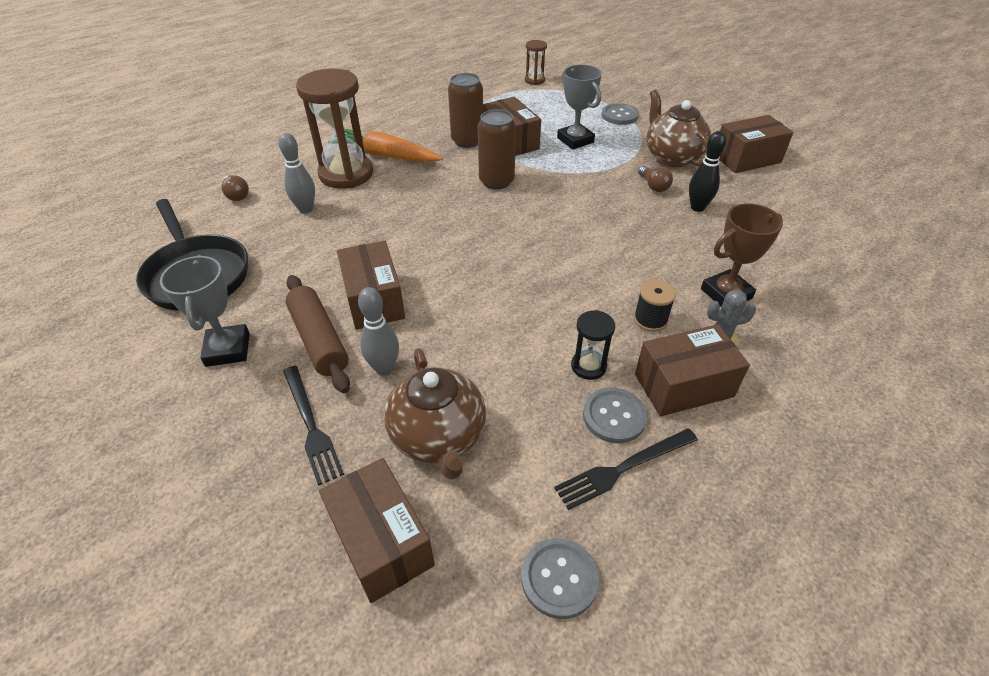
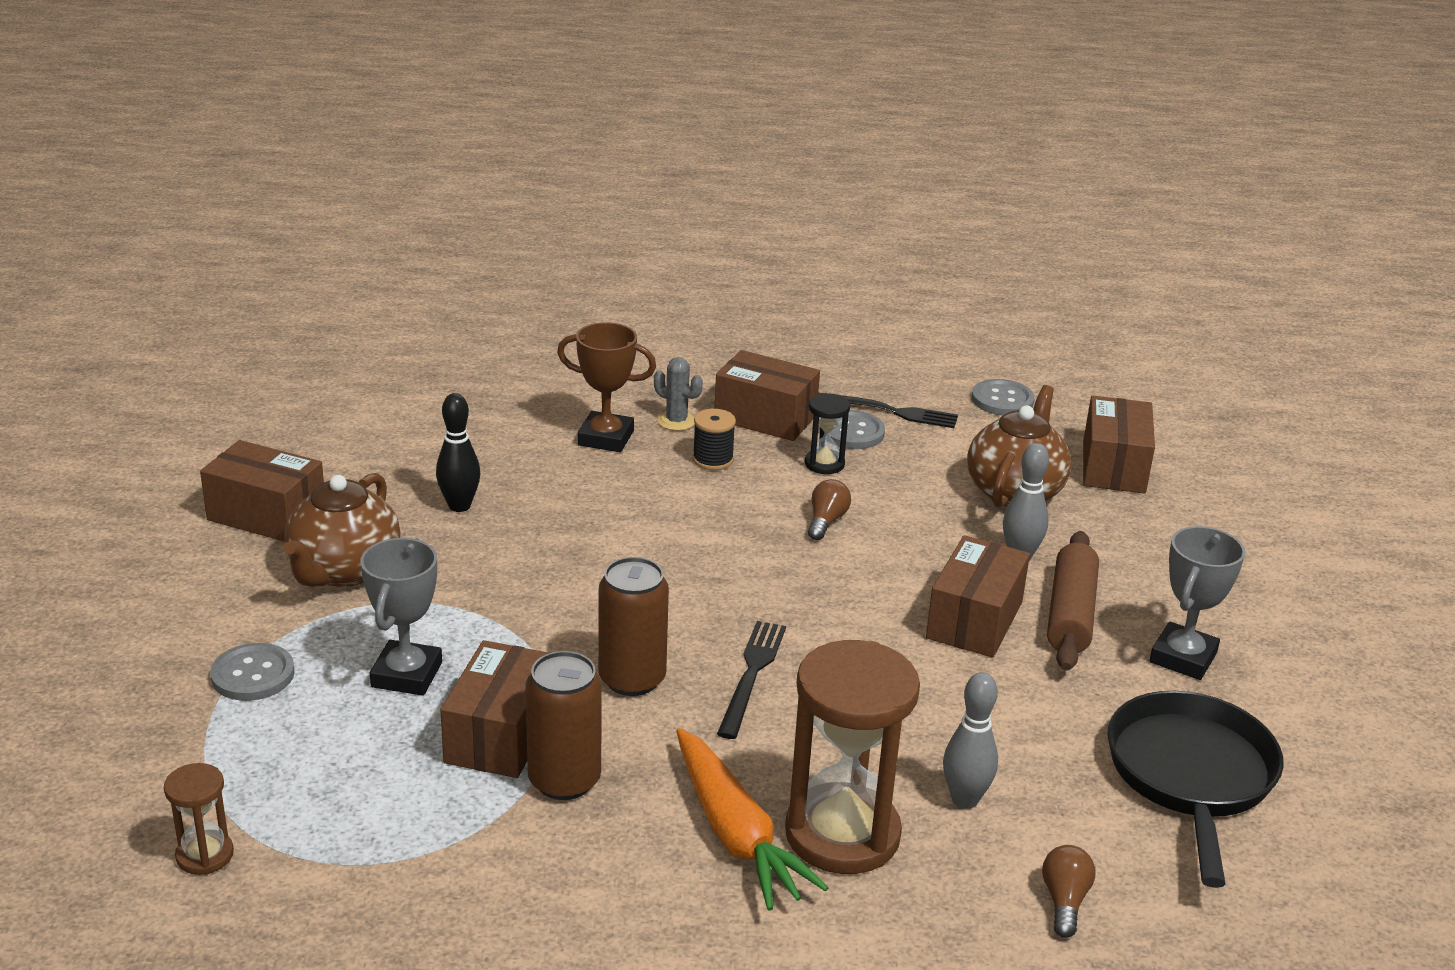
camera: 140 degrees left, 15 degrees down
(311, 425) = (1126, 552): black fork -> black fork (751, 674)
(653, 186) = (451, 553): brown light bulb -> brown light bulb (826, 521)

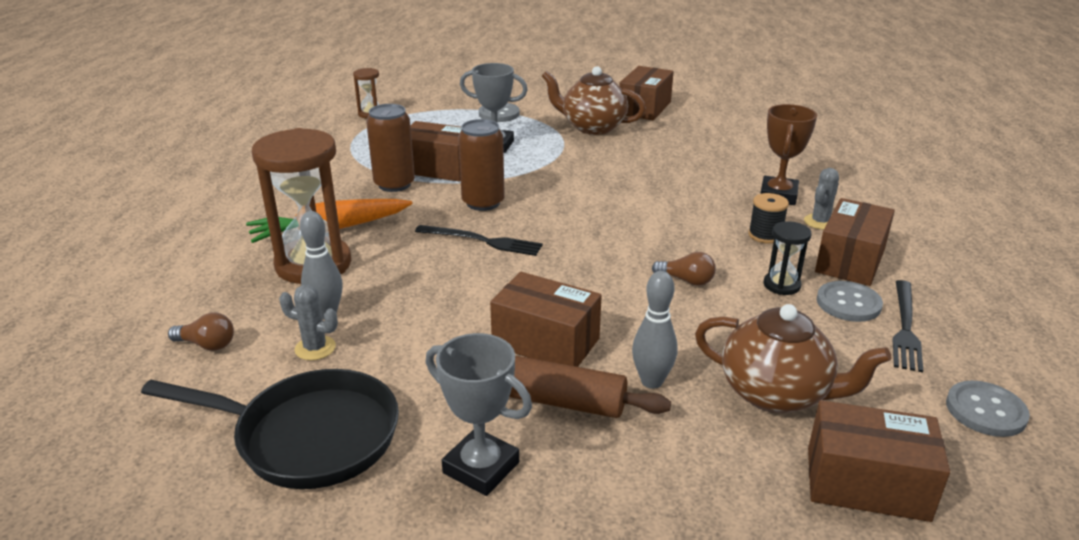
camera: 95 degrees right, 0 degrees up
(459, 506) = (668, 152): black bowling pin -> none
(1040, 797) = (315, 348): none -> grey cactus

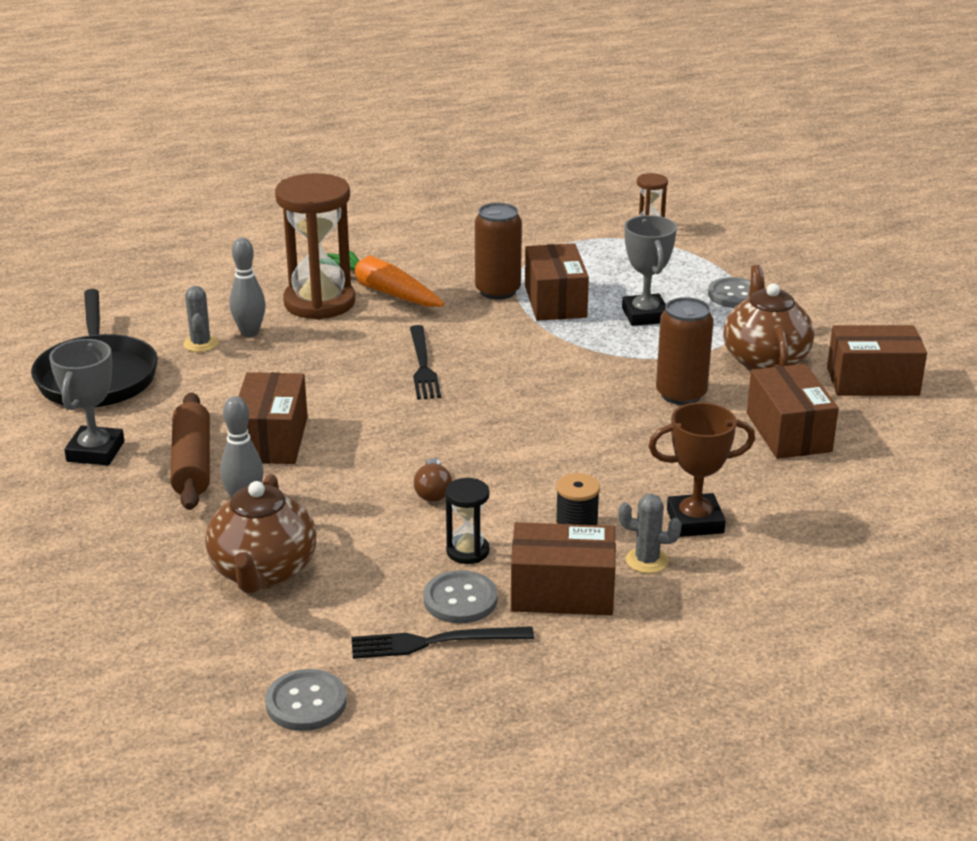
camera: 65 degrees right, 0 degrees up
(207, 345) = (179, 302): brown light bulb -> none
(483, 202) = (501, 345): brown can -> brown can (681, 394)
(867, 483) = (159, 635): brown box -> brown box (788, 432)

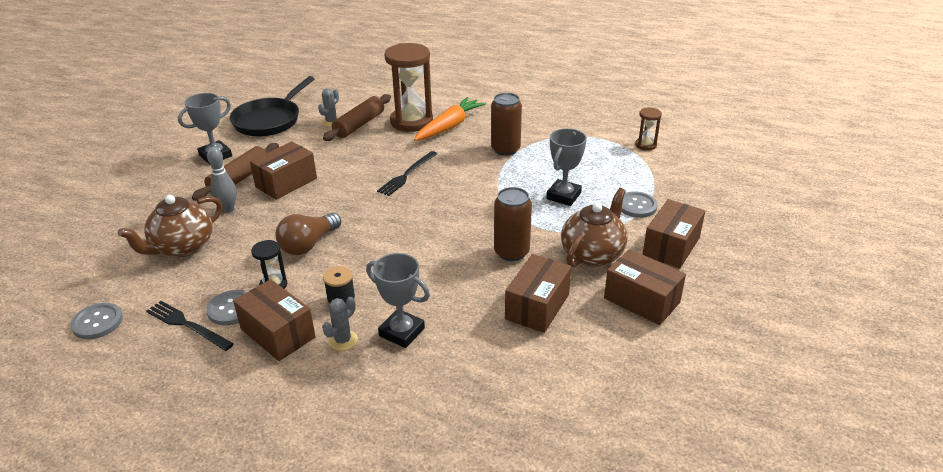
camera: 40 degrees right, 5 degrees up
(250, 333) = (359, 125): grey bowling pin -> brown rolling pin
(381, 290) = (449, 126): orange carrot -> orange carrot turned 45 degrees clockwise
(433, 491) = (308, 244): brown light bulb -> brown light bulb, size x1.69
(555, 301) = (526, 167): brown box -> brown box (671, 246)
(647, 561) = (343, 340): grey cactus -> grey cactus turned 75 degrees clockwise
(695, 521) = (402, 332): brown trophy -> grey trophy

